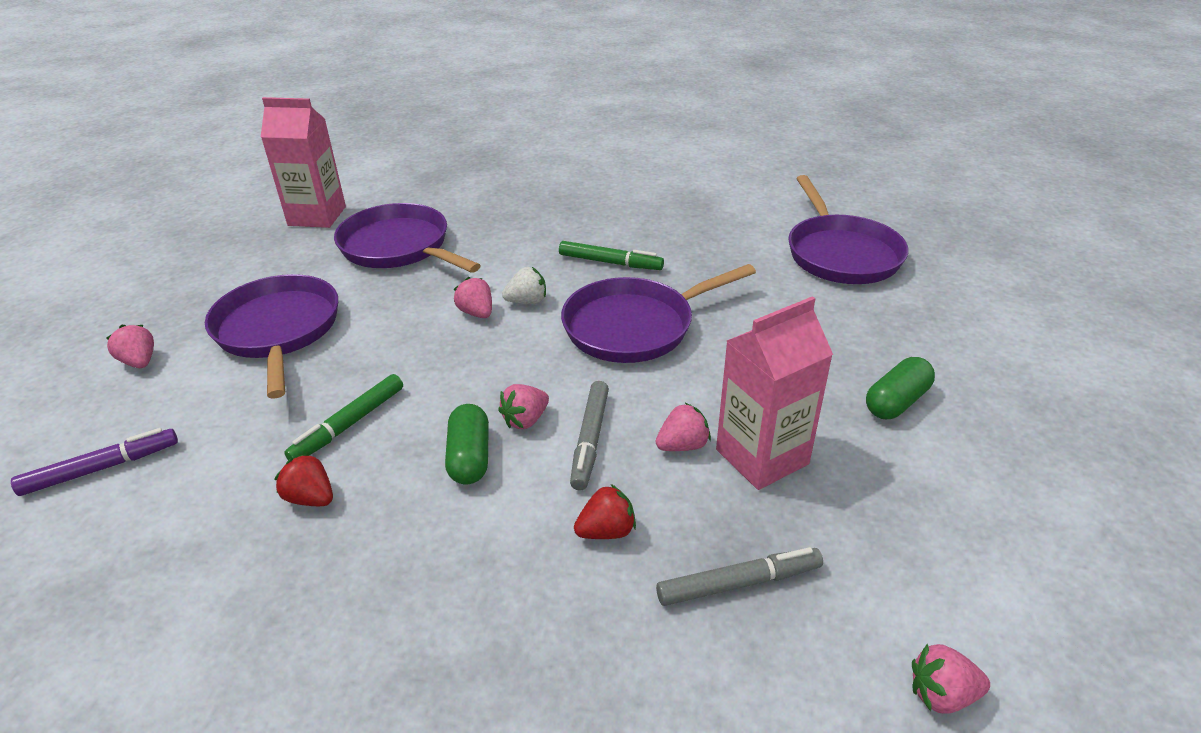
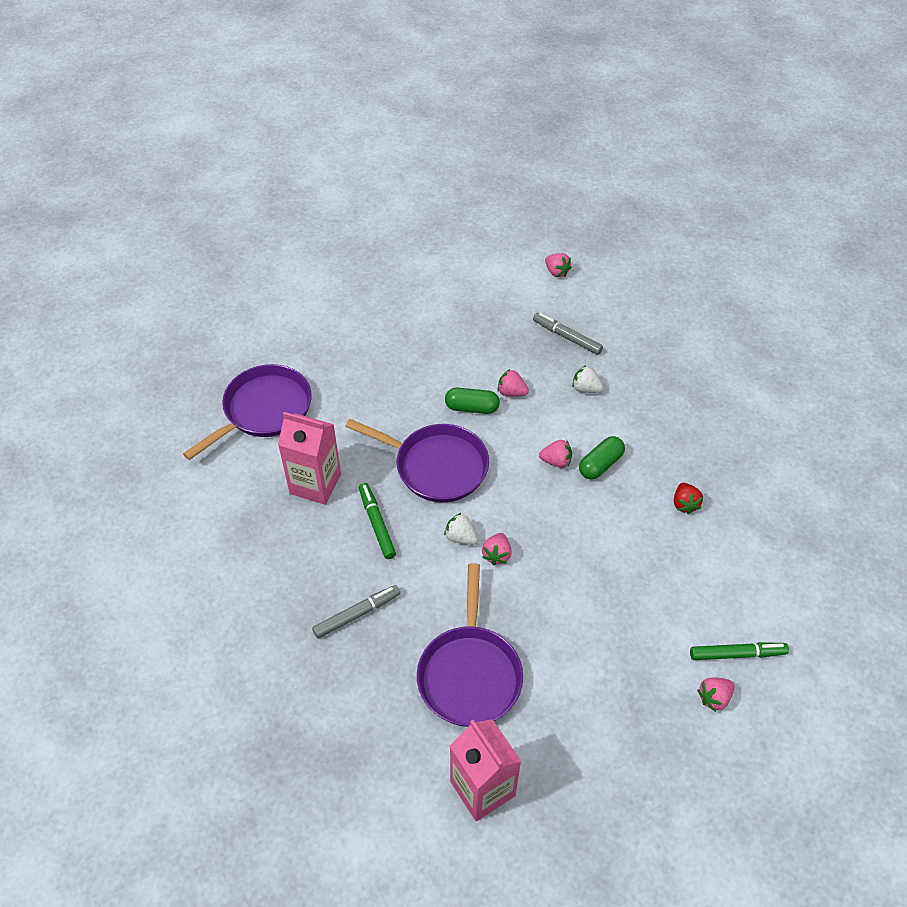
camera: 130 degrees left, 15 degrees up
(101, 468) = (771, 613): purple marker -> none
(140, 362) = (714, 698): pink strawberry -> pink strawberry turned 45 degrees clockwise
(278, 330) = (616, 650): purple pan -> none
(349, 424) = (635, 533): green marker -> green marker (737, 654)
(590, 440) = (543, 427): grey marker -> grey marker (357, 614)
(606, 531) = (586, 388): red strawberry -> white strawberry
(762, 457) = (490, 362): pink carton -> pink carton (315, 484)
(896, 402) = (404, 333): green capsule -> green capsule (472, 407)

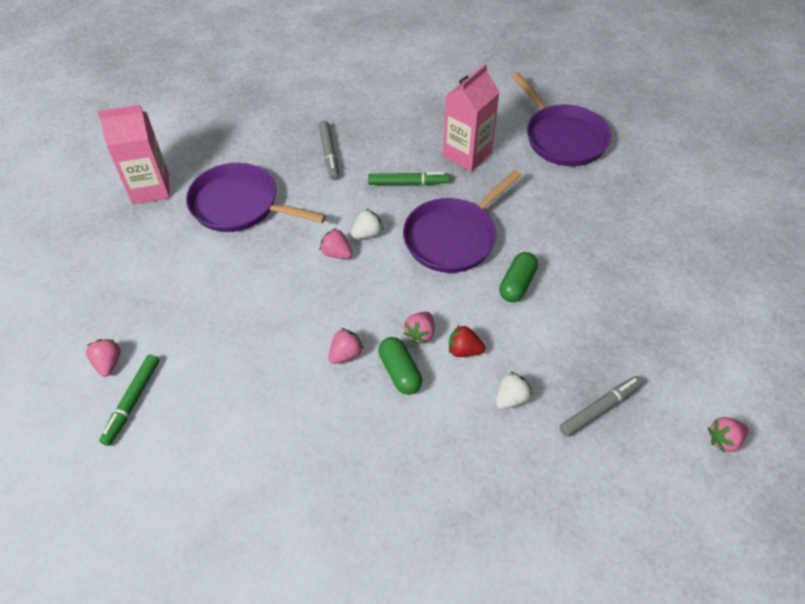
camera: 110 degrees right, 0 degrees up
(511, 392) = (528, 325): pink strawberry -> pink strawberry (345, 354)
(684, 504) = (314, 432): red strawberry -> red strawberry (464, 350)

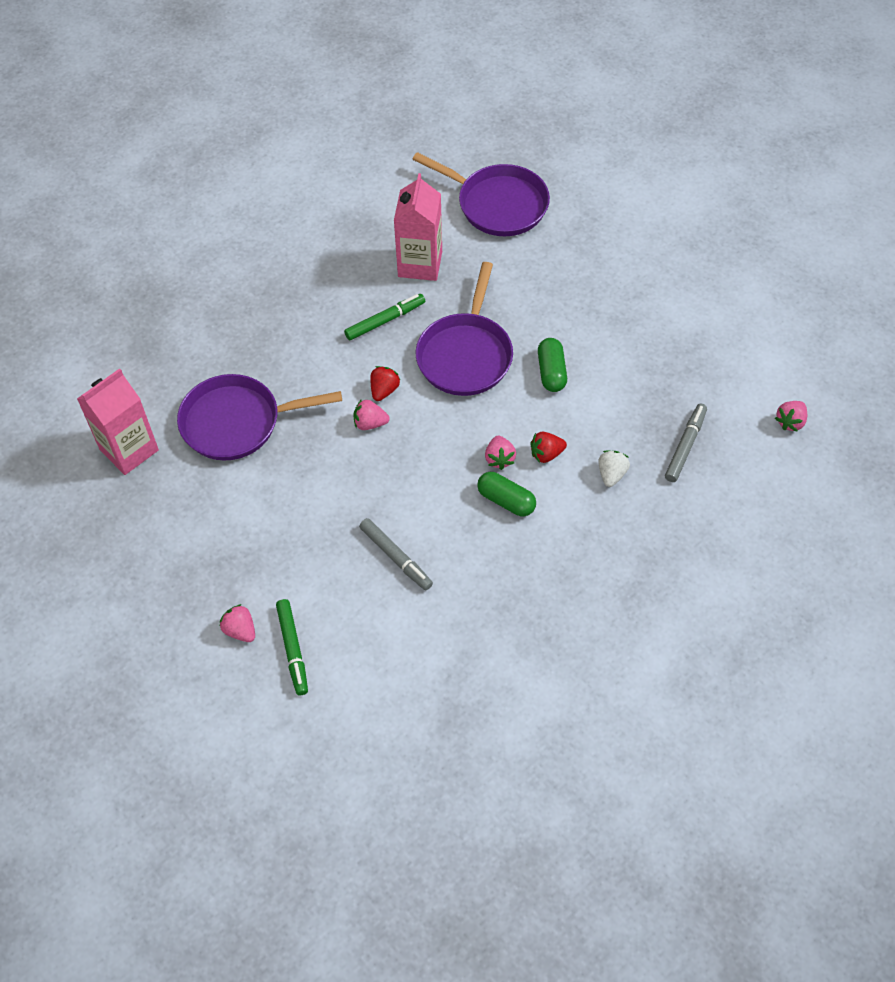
camera: 30 degrees left, 5 degrees up
(329, 154) = (284, 326): grey marker -> grey marker (396, 557)
(345, 354) = (448, 510): pink strawberry -> none
(367, 234) = (384, 390): white strawberry -> red strawberry

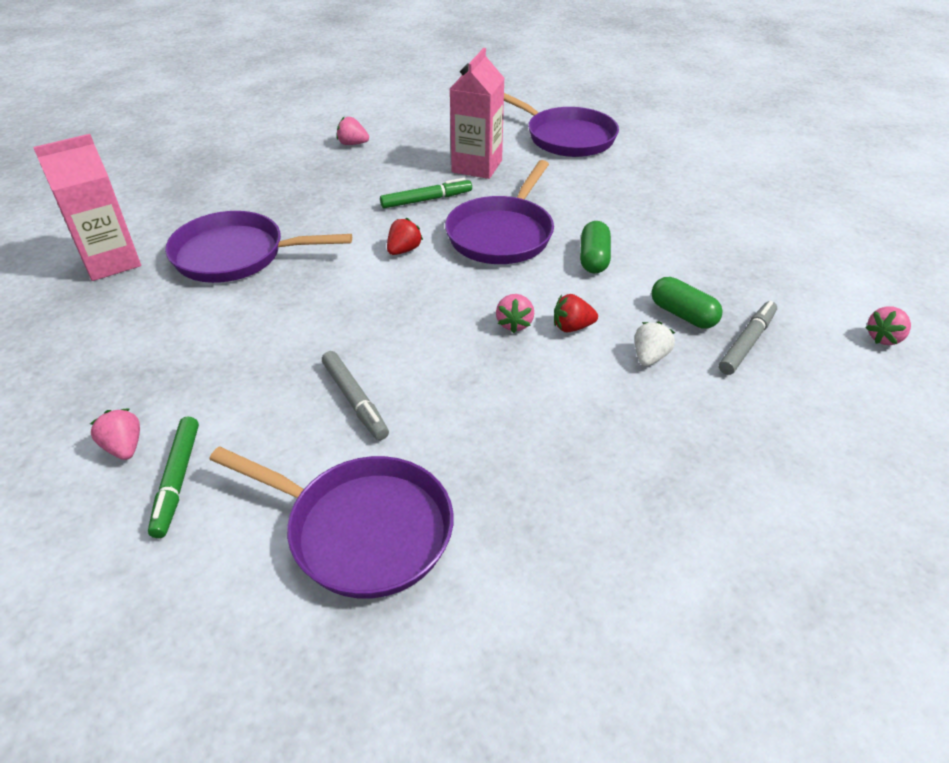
camera: 10 degrees right, 15 degrees down
(370, 423) = (377, 274): pink strawberry -> pink strawberry (352, 144)
(437, 662) = (362, 530): none -> purple pan
(506, 500) = (511, 364): green capsule -> green capsule (683, 314)

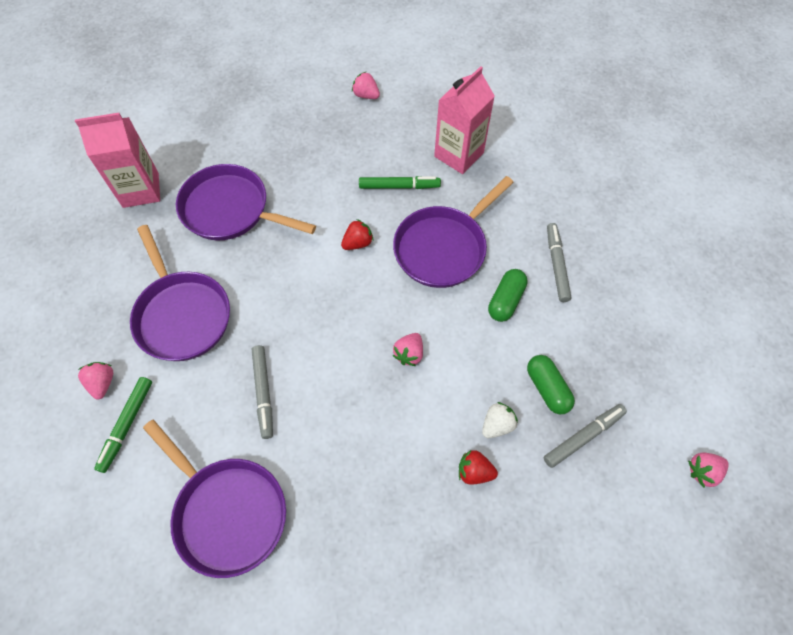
camera: 20 degrees right, 20 degrees up
(566, 137) = (555, 136): purple pan -> purple pan (182, 315)
(572, 327) = (452, 372): red strawberry -> red strawberry (474, 471)
(628, 222) = (556, 265): none -> grey marker

